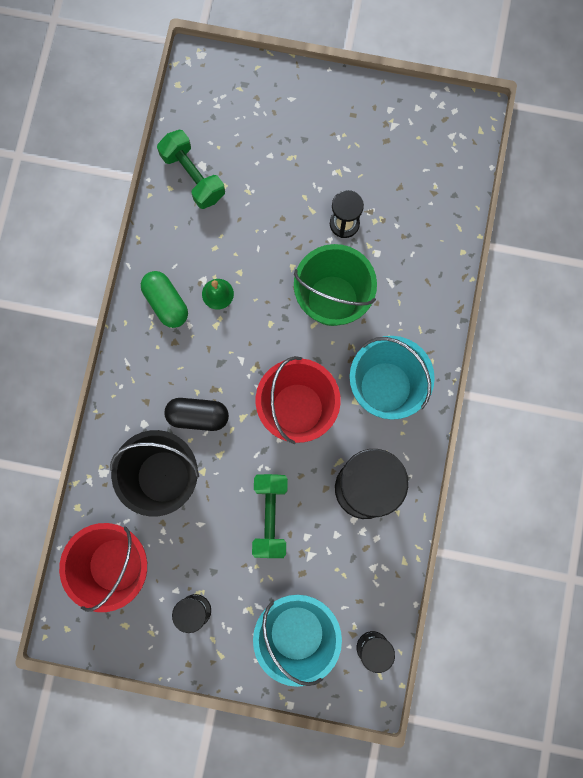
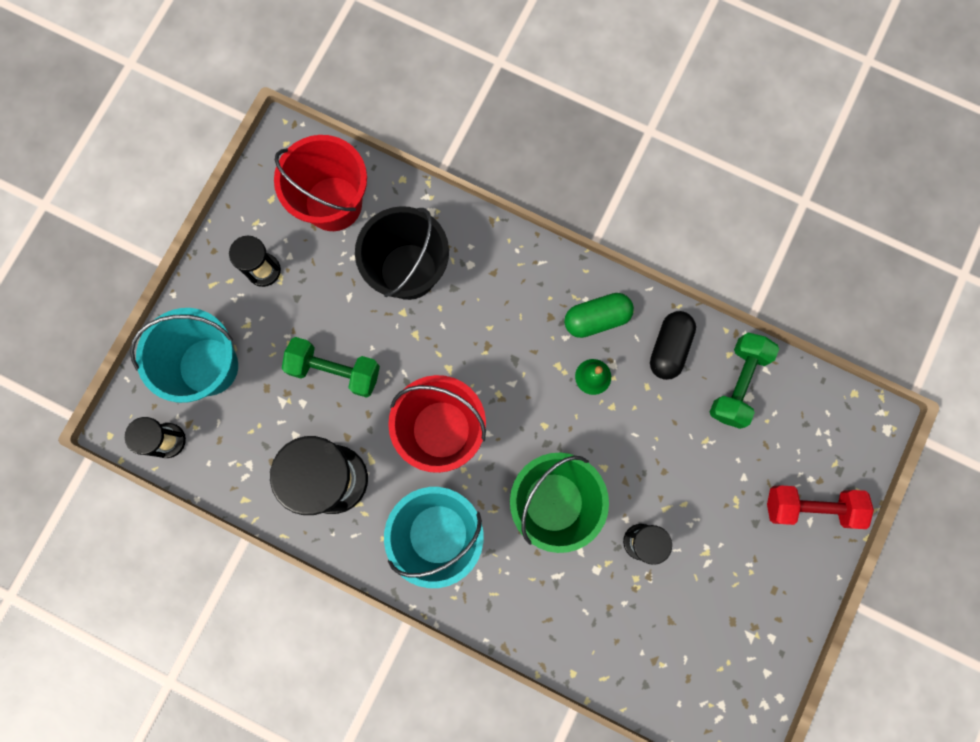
camera: 105 degrees right, 0 degrees up
(193, 176) = (737, 383): green dumbbell -> green dumbbell turned 45 degrees counterclockwise
(198, 416) = (463, 322): black capsule -> black capsule (669, 348)
(279, 100) = (810, 507): none -> red dumbbell

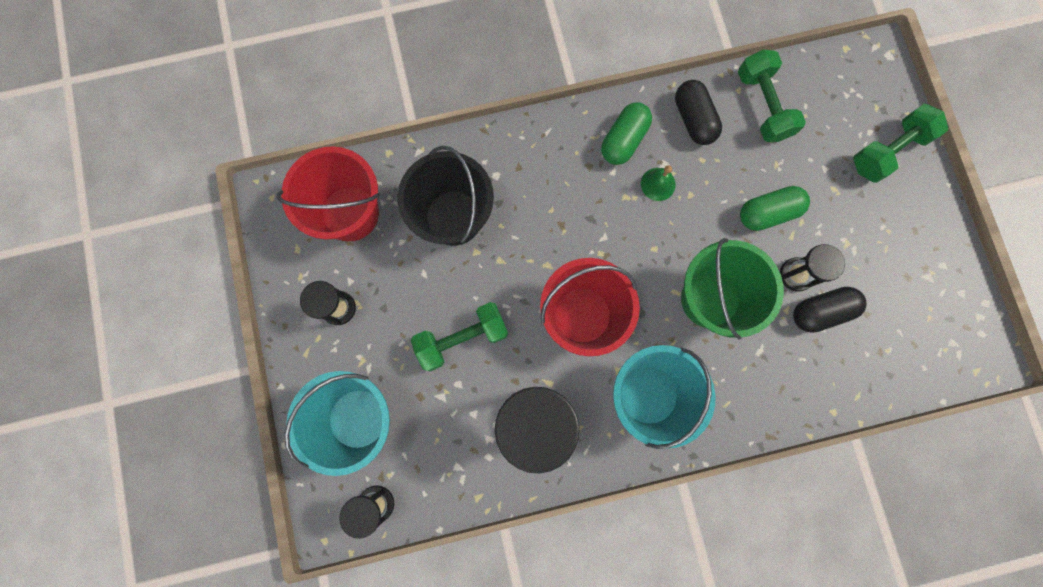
camera: 40 degrees left, 0 degrees up
(634, 587) = (820, 311): none -> black capsule
(662, 473) = (767, 213): none -> green capsule
(810, 507) = (887, 151): red dumbbell -> green dumbbell

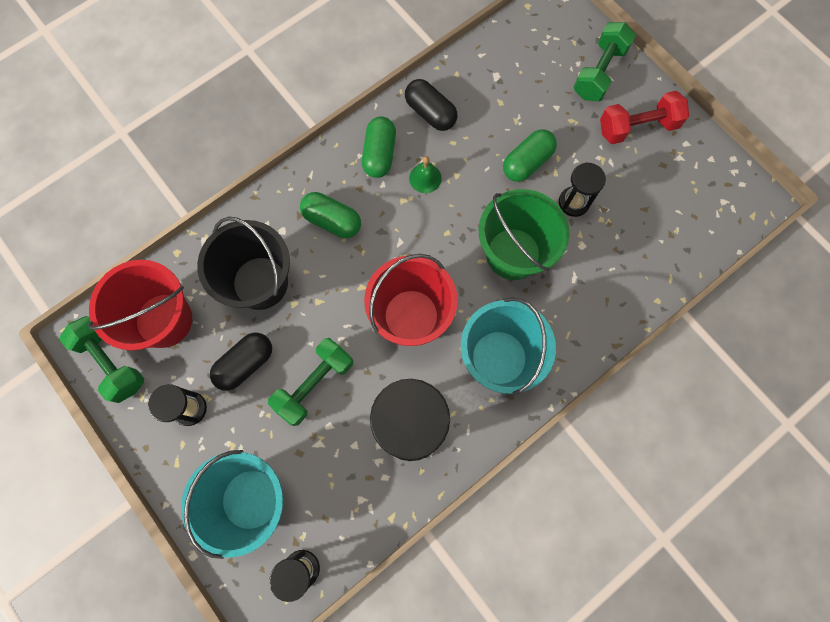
camera: 25 degrees left, 5 degrees down
(548, 187) = (332, 221): none -> green capsule
(762, 105) = (482, 78): green dumbbell -> green dumbbell (112, 362)
(820, 311) = (607, 223): black capsule -> black capsule (245, 364)
(900, 226) = (637, 127): none -> red dumbbell

